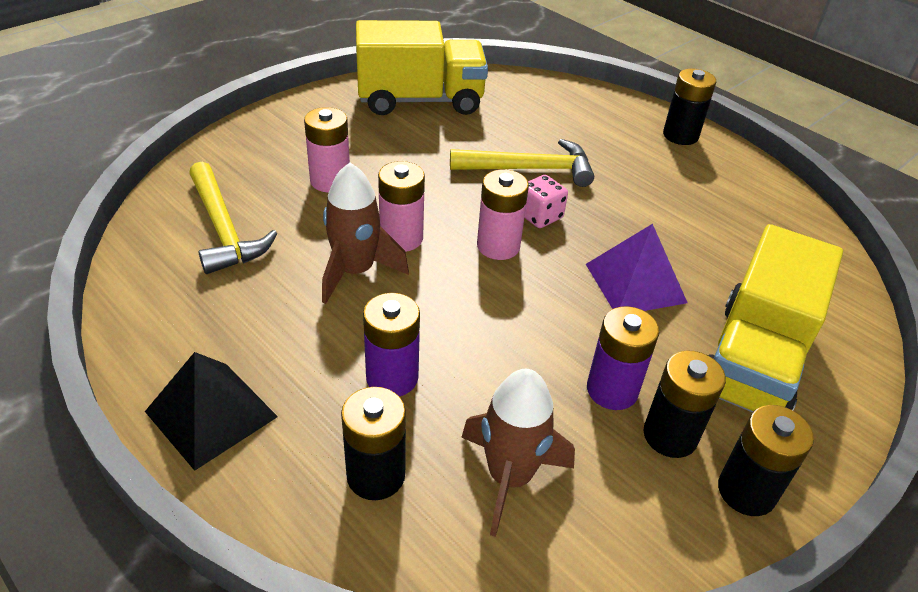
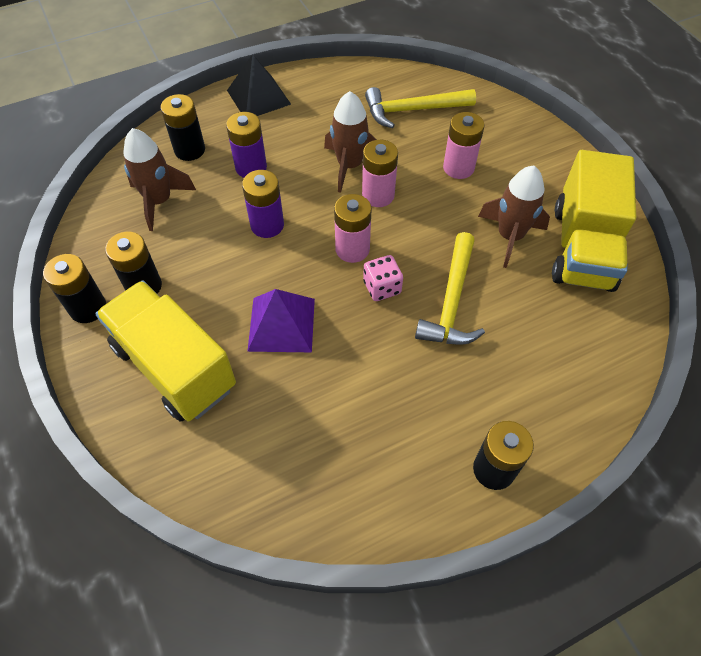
camera: 110 degrees right, 15 degrees up
(425, 140) = (509, 237): none -> brown rocket
(612, 390) = (191, 269): purple battery -> purple battery (267, 225)

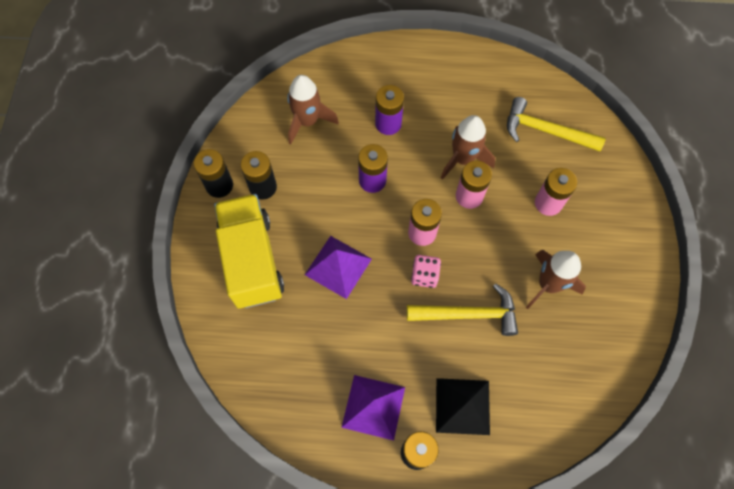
camera: 30 degrees right, 10 degrees up
(190, 150) = (352, 86): black battery -> none
(258, 97) = (429, 60): black pyramid -> black pyramid (462, 406)
(415, 448) = (373, 407): none -> purple pyramid
(452, 301) = (468, 314): yellow hammer -> yellow hammer turned 135 degrees counterclockwise
(582, 248) = (600, 324): yellow truck -> none

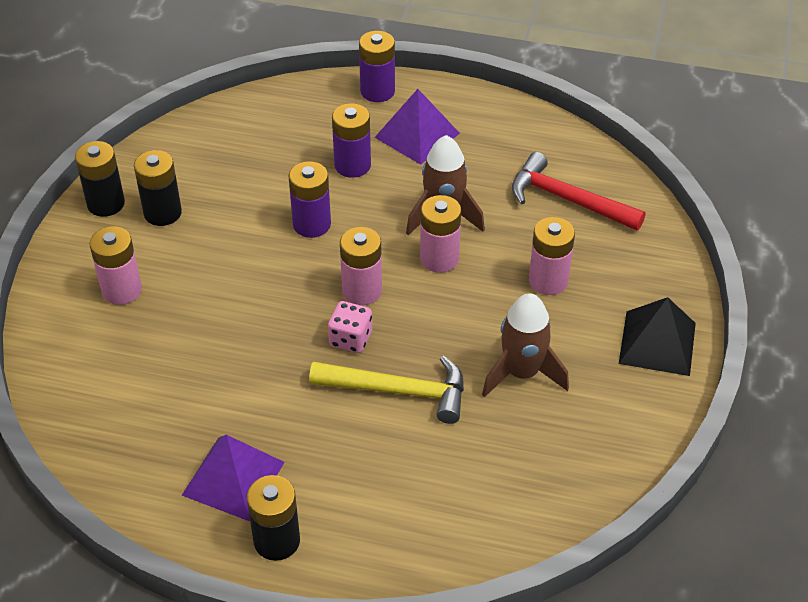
camera: 10 degrees right, 20 degrees down
(252, 260) = (122, 290): yellow truck -> pink battery
(307, 121) = (245, 150): brown rocket -> none
(338, 266) = (235, 313): purple pyramid -> purple pyramid (417, 135)
(389, 54) = (377, 91): none -> purple battery
(462, 406) = (358, 496): black pyramid -> black pyramid (657, 343)
(545, 131) = (567, 200): yellow hammer -> red hammer

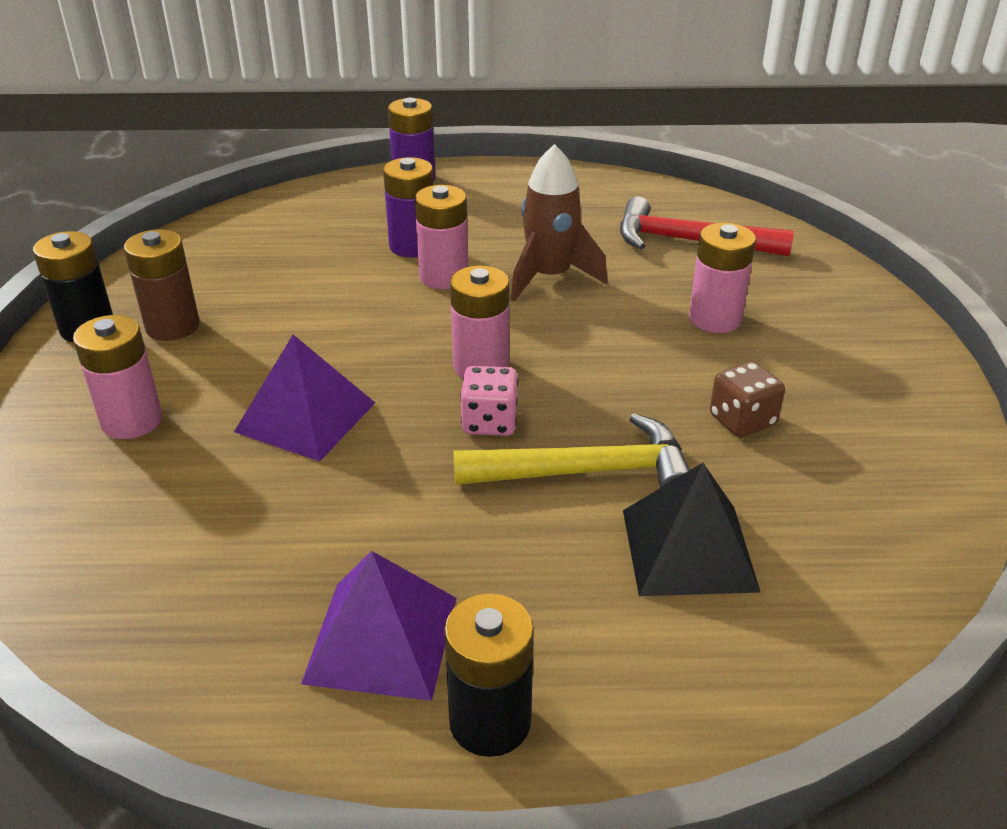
camera: 15 degrees left, 10 degrees down
(162, 213) = (172, 326): black battery -> brown battery
(311, 224) = (383, 309): purple battery -> none
(417, 135) = (479, 210): purple pyramid -> purple pyramid (306, 417)
(439, 258) = (566, 318): pink battery -> pink battery (443, 277)
(522, 373) = (742, 420): brown rocket -> brown dice
(657, 343) = (889, 359): black pyramid -> black pyramid (688, 549)

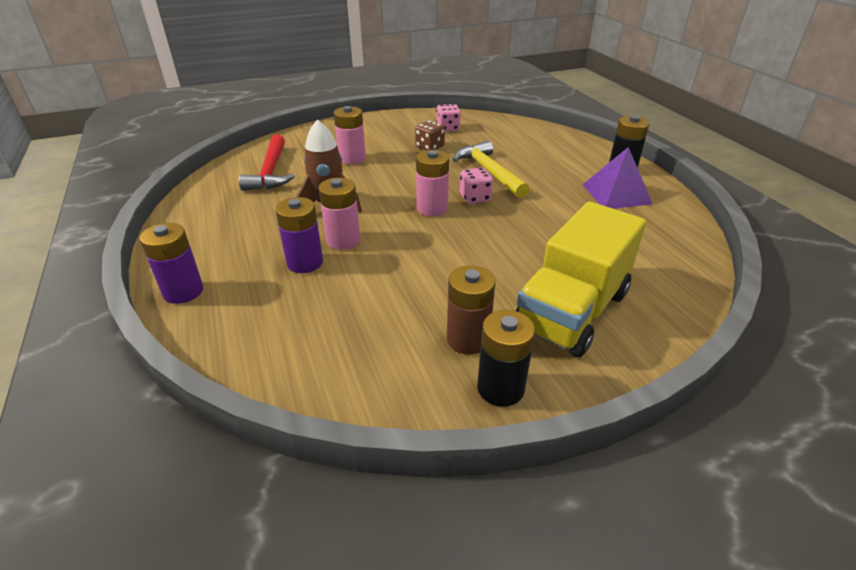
camera: 110 degrees left, 0 degrees up
(132, 421) = (572, 311): pink battery -> yellow truck
(306, 417) = (514, 249): purple pyramid -> none
(688, 549) = (513, 149): black pyramid -> none
(851, 474) = (448, 128): none -> pink dice

